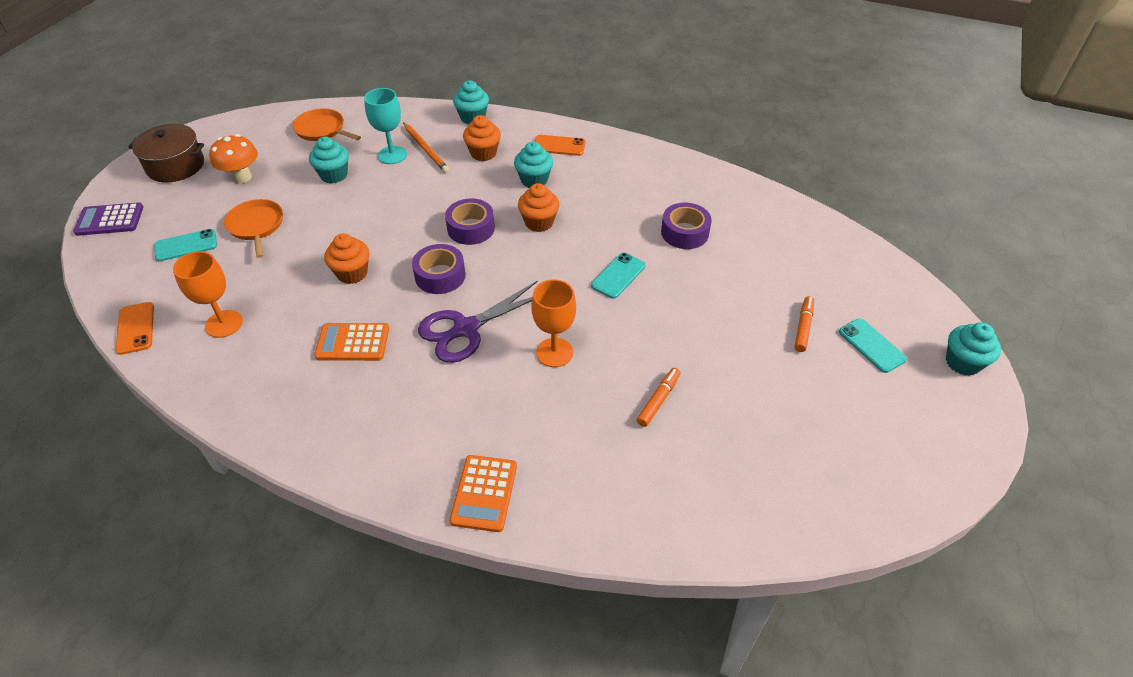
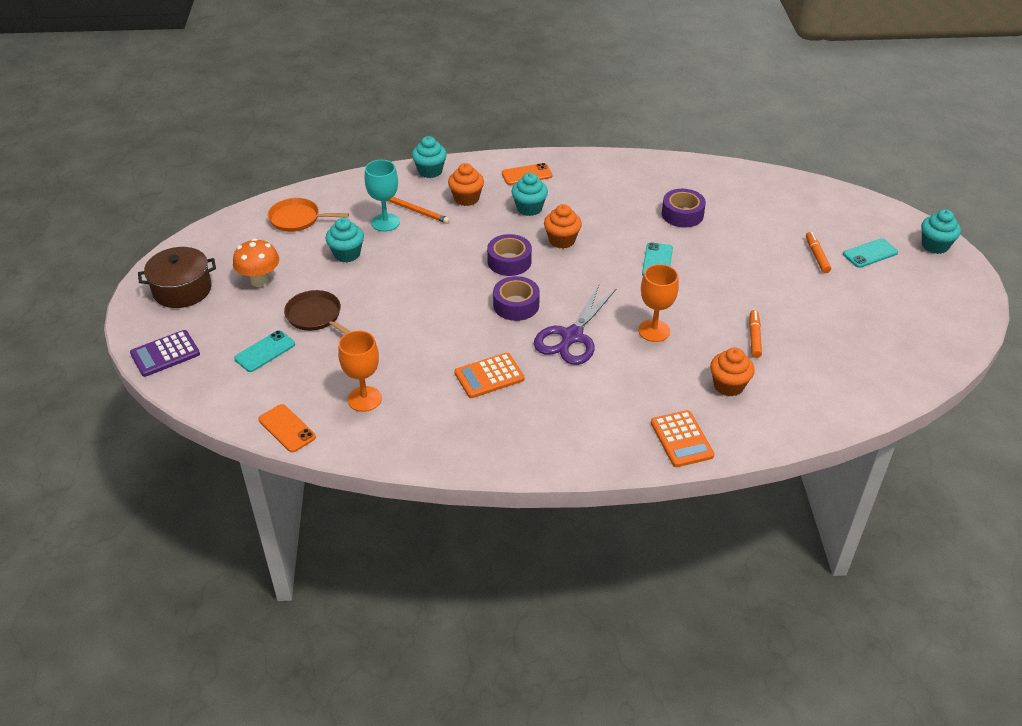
camera: 25 degrees left, 5 degrees down
(256, 226) = (316, 316): orange pan -> brown pan
(352, 273) = (439, 326): orange cupcake -> orange cupcake (728, 385)
(871, 345) = (870, 253): turquoise phone -> turquoise phone turned 60 degrees counterclockwise

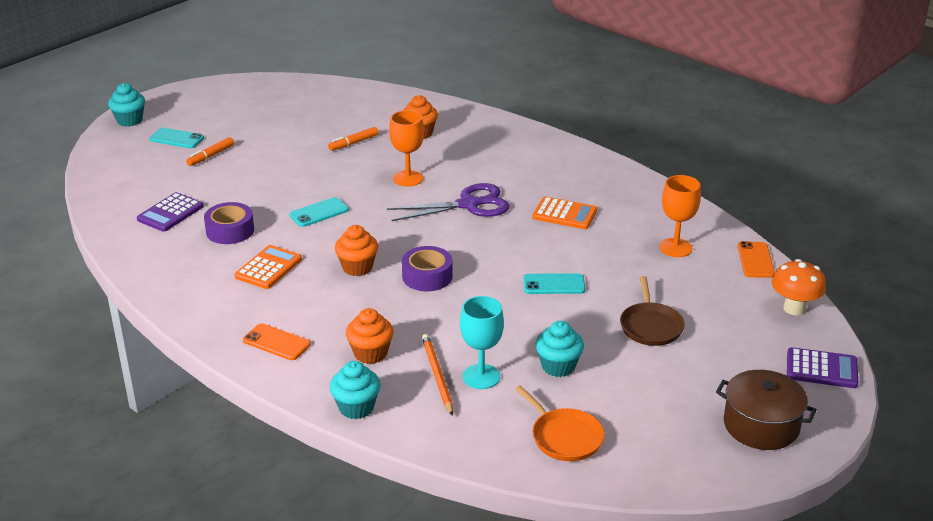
camera: 135 degrees left, 10 degrees down
(260, 280) = (671, 389): orange mushroom -> orange mushroom (794, 308)
(265, 351) = (725, 322): turquoise phone -> turquoise phone (554, 284)
(516, 305) = (474, 244): purple tape -> none
(529, 208) = (333, 309): turquoise cupcake -> none
(681, 439) = (495, 128): orange calculator -> orange calculator (268, 268)
(740, 202) = (170, 213): none -> purple calculator

